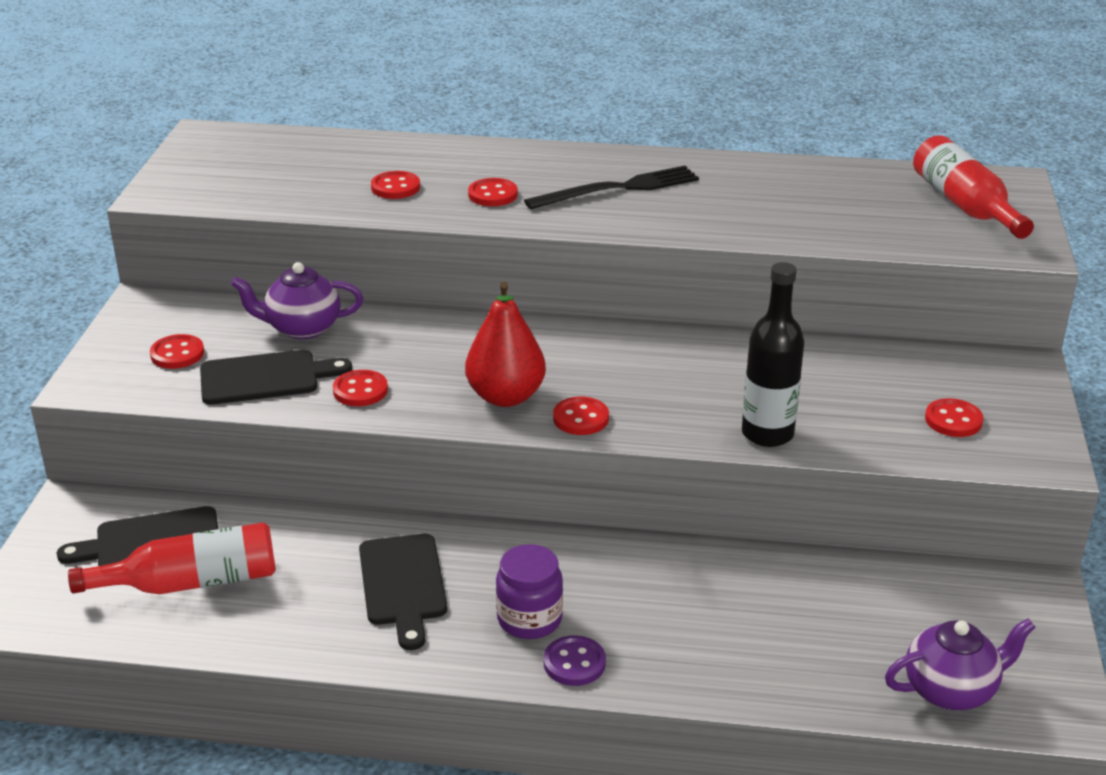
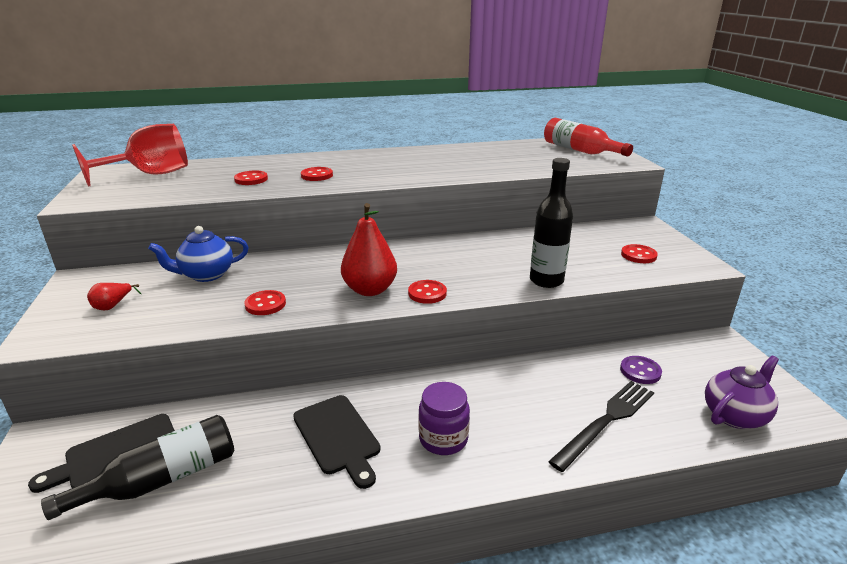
camera: 20 degrees left, 5 degrees down
(177, 354) = (113, 306): red button -> red pear
(191, 582) = (161, 479): red bottle -> black bottle
(263, 153) = (151, 174): none -> red goblet
(265, 378) = (189, 309): black cutting board -> none
(302, 328) = (206, 275): purple teapot -> blue teapot
(574, 663) = (493, 463): purple button -> purple button (640, 371)
(618, 189) = (391, 165): black fork -> black fork (606, 421)

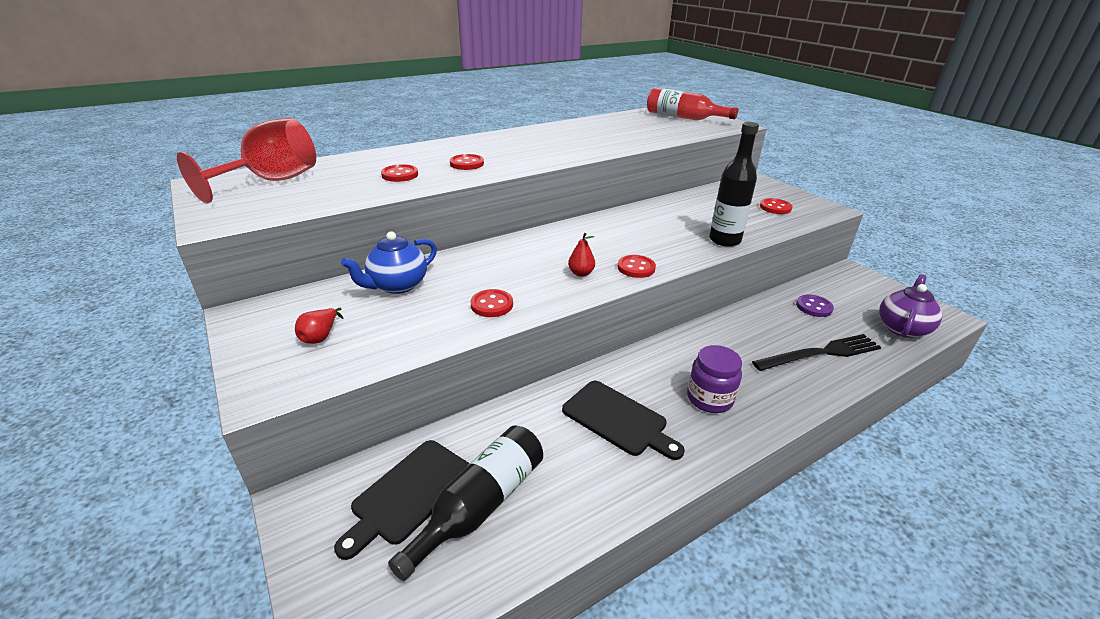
camera: 20 degrees left, 5 degrees up
(370, 290) = (581, 273): red pear -> red pear, size x0.48
(606, 421) = (820, 353): black fork -> black fork turned 45 degrees clockwise

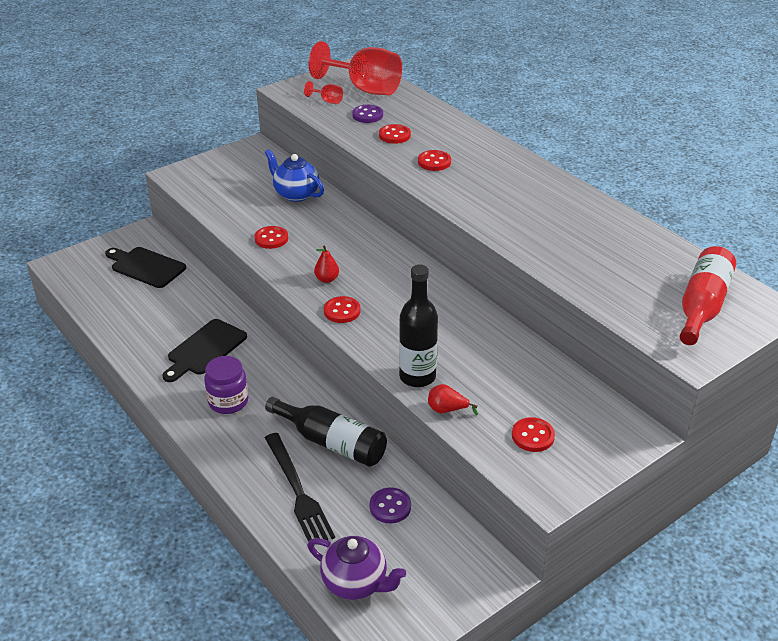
camera: 85 degrees right, 5 degrees up
(280, 201) = (328, 101): none -> red goblet
(320, 337) = (229, 179): red pear -> red pear (447, 410)
(341, 183) = (367, 115): none -> purple button
(480, 505) = (134, 294): black bottle -> black bottle (331, 442)

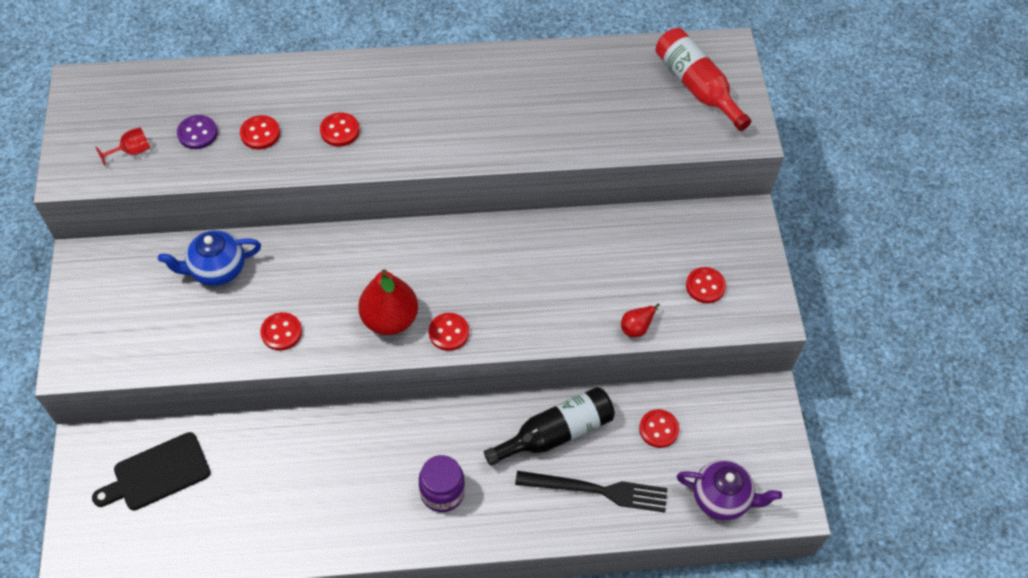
camera: 60 degrees left, 20 degrees up
(205, 349) = (348, 478): black cutting board -> none
(327, 279) = (390, 319): red pear -> red pear, size x2.07
(356, 583) = (722, 498): purple teapot -> purple teapot turned 45 degrees clockwise
(365, 89) = (138, 105): red goblet -> none
(390, 507) = (658, 429): purple button -> red button
(417, 376) = (581, 324): black bottle -> none

